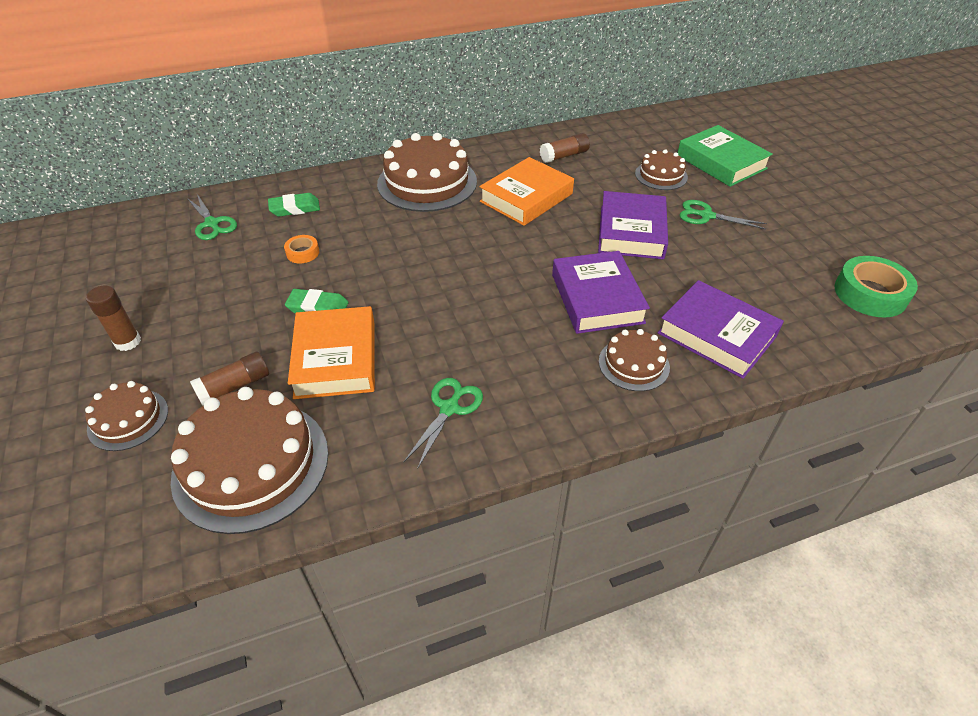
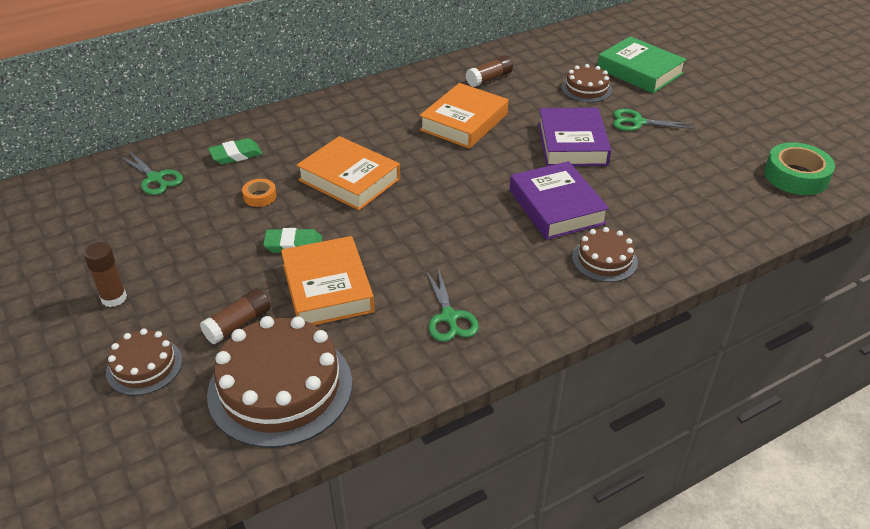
camera: 10 degrees left, 5 degrees down
(394, 245) = (349, 179): none -> orange book
(427, 182) = (362, 117): brown cake -> none
(449, 408) = (449, 317): green scissors -> green scissors turned 150 degrees clockwise
(716, 335) = (671, 226): purple book -> none

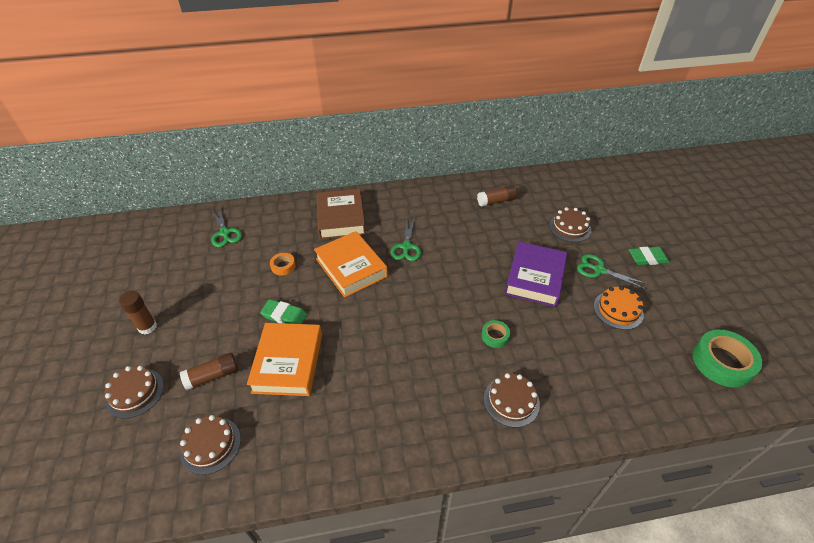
camera: 20 degrees right, 5 degrees up
(236, 155) = (285, 226): green eraser -> green eraser (647, 258)
(280, 388) = (210, 445): brown cake -> brown cake, size x0.53
(305, 132) = (341, 218): none -> brown book
(449, 317) = (362, 419): green scissors -> green scissors (406, 247)
(464, 122) = (459, 236): orange book -> none
(556, 207) = (495, 336): purple book -> green tape
(639, 71) = (622, 220): green book -> none
(674, 154) = (618, 310): none -> orange cake

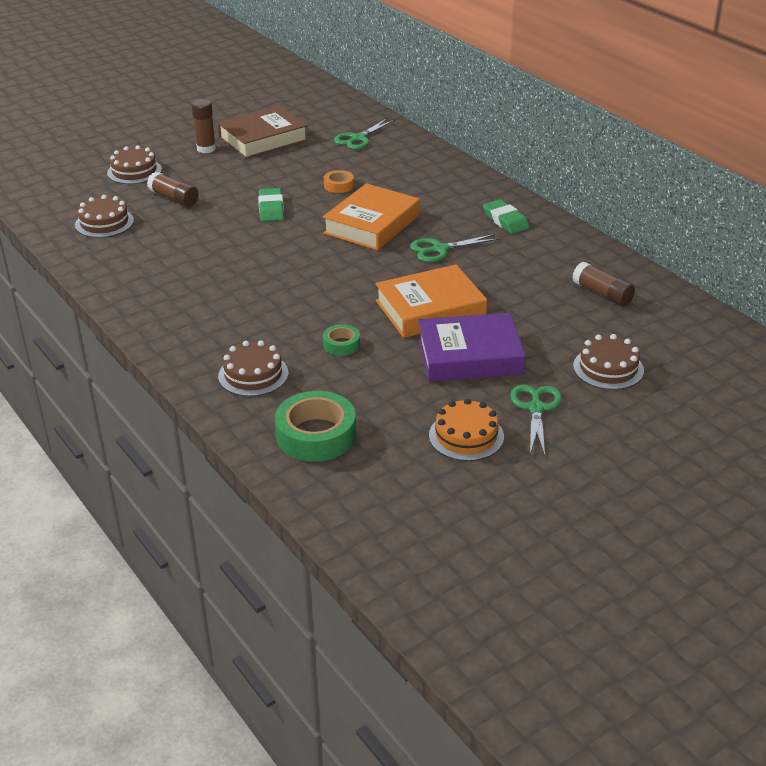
camera: 65 degrees right, 10 degrees down
(288, 362) = (214, 229): orange book -> orange book (430, 309)
(341, 218) = (449, 194): brown book -> brown book (263, 139)
(647, 258) = (608, 452): green eraser -> green eraser (505, 220)
(722, 362) = (436, 545): green tape -> green tape (316, 435)

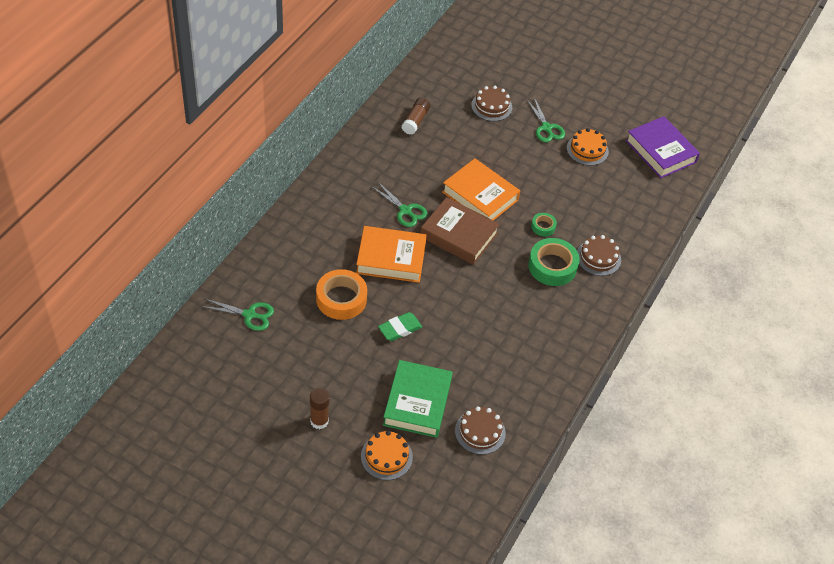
camera: 120 degrees left, 15 degrees up
(134, 171) = (386, 457): brown cake -> orange cake
(174, 198) = (417, 402): brown glue stick -> green book
(263, 139) = (281, 385): brown book -> brown book (459, 235)
(316, 435) = (629, 210): green tape -> green tape (552, 266)
(339, 185) = (341, 299): orange tape -> orange tape, size x1.95
(470, 355) = (516, 165): purple book -> purple book (660, 151)
(505, 220) = (346, 186): green eraser -> none
(536, 408) = (546, 128): green scissors -> green scissors turned 90 degrees counterclockwise

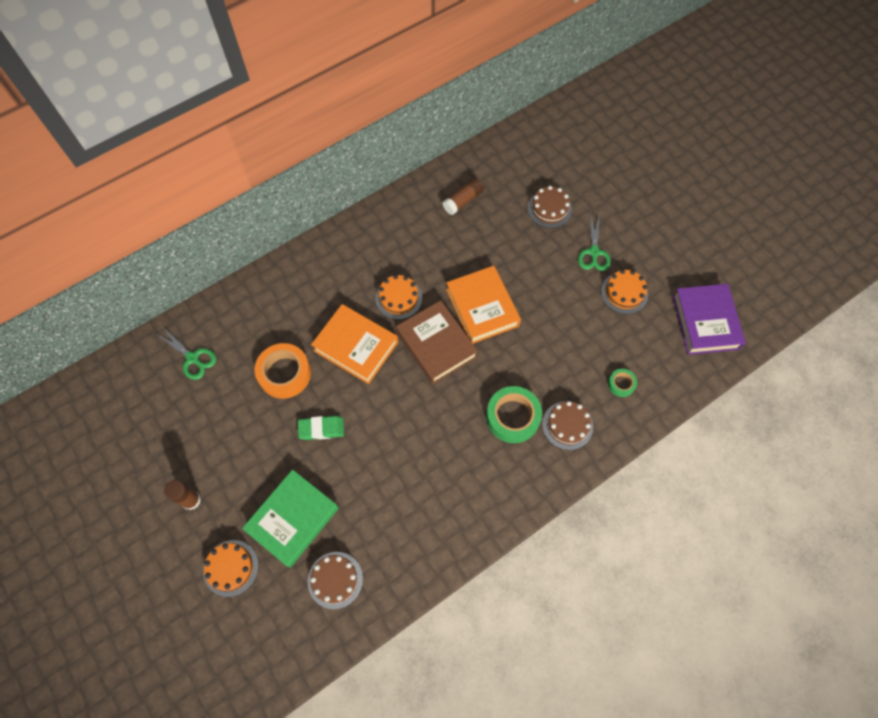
camera: 30 degrees right, 15 degrees up
(405, 211) = (398, 298): green scissors -> orange cake
(543, 227) = (528, 367): green tape -> green tape (621, 384)

